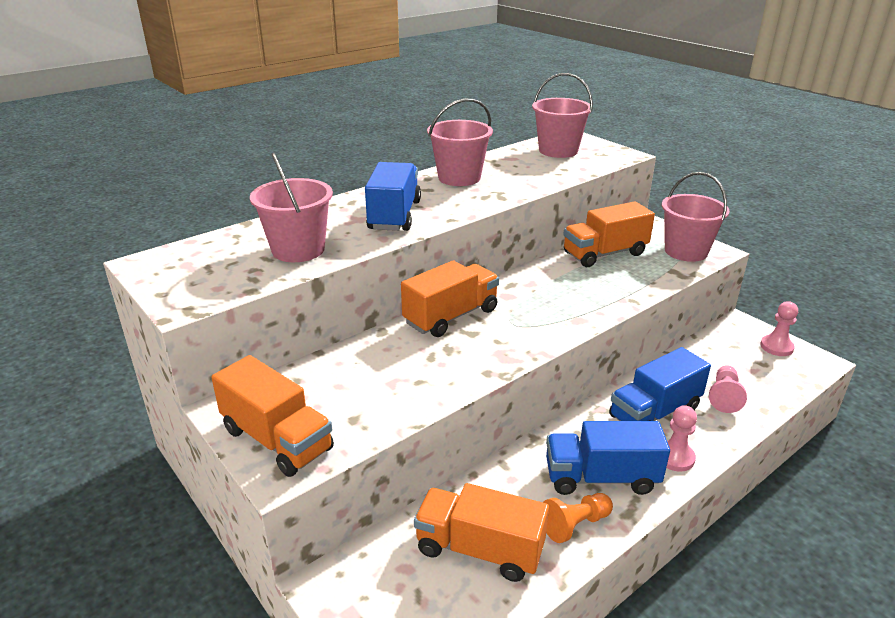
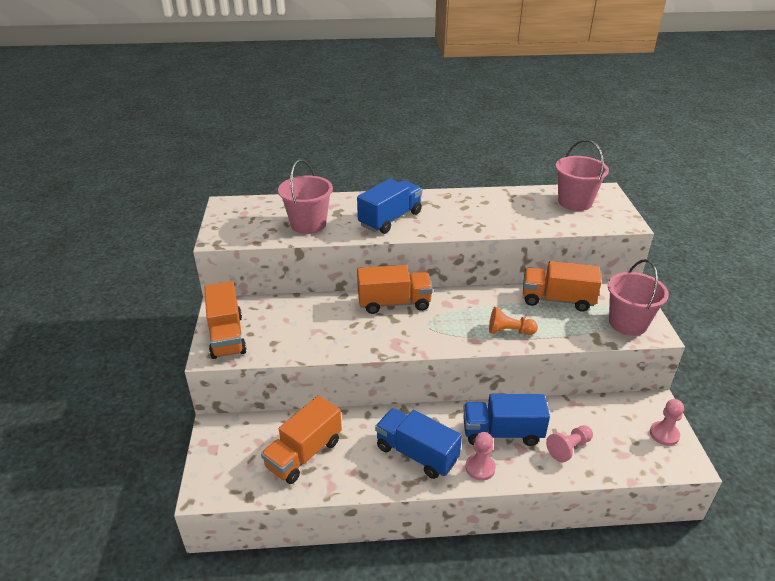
camera: 35 degrees right, 5 degrees up
(459, 178) = (468, 203): pink bucket -> none
(479, 549) = (304, 454): orange truck -> orange truck turned 105 degrees counterclockwise
(575, 525) = (370, 471): orange pawn -> orange pawn (509, 331)

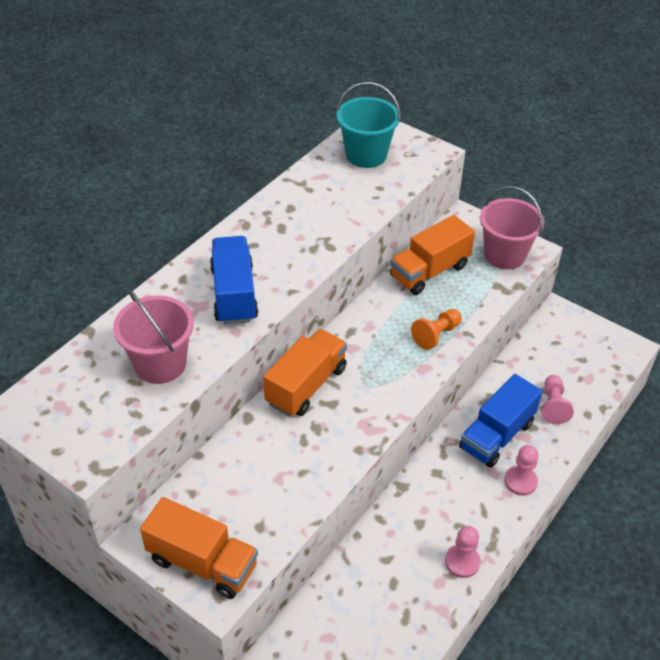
camera: 50 degrees left, 10 degrees up
(304, 454) = (381, 607): orange truck -> none
(416, 454) = (464, 515): blue truck -> none
(575, 202) = (366, 155): pink bucket -> turquoise bucket
(664, 434) = (592, 336): pink pawn -> pink pawn (462, 562)

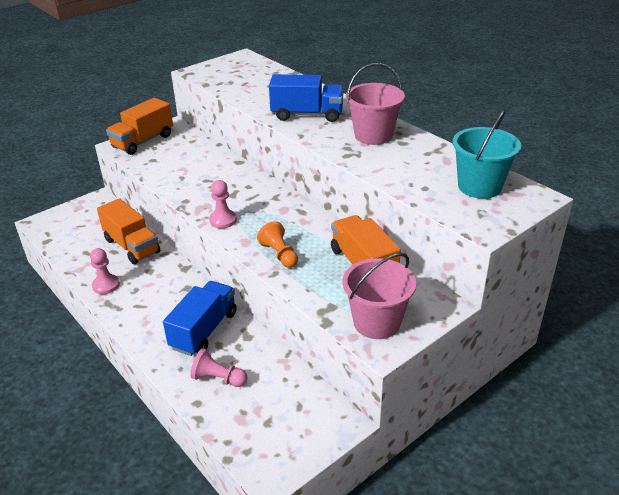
camera: 105 degrees right, 10 degrees down
(160, 364) = (254, 90): pink bucket -> pink bucket (373, 135)
(306, 386) = (255, 186): orange truck -> orange truck (132, 246)
(497, 435) = (204, 330): blue truck -> blue truck turned 60 degrees clockwise
(520, 481) = (151, 333): pink pawn -> pink pawn (223, 220)

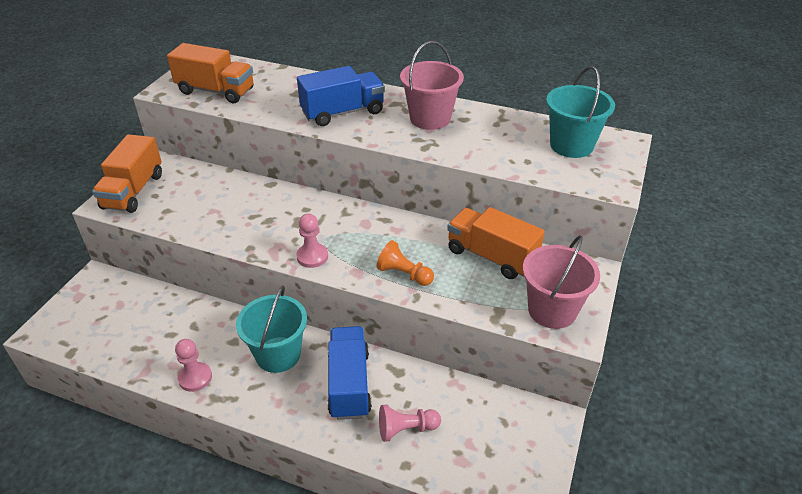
camera: 30 degrees left, 5 degrees up
(132, 246) = (188, 320): orange truck -> orange truck (216, 91)
(171, 291) = (278, 354): none -> turquoise bucket

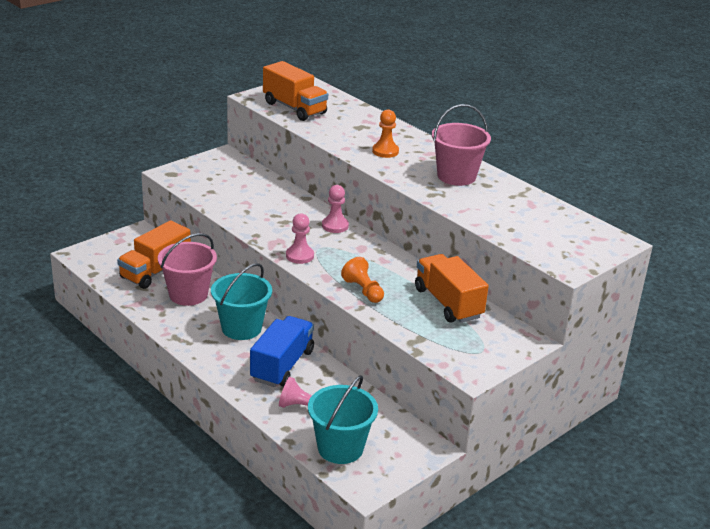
camera: 25 degrees right, 10 degrees down
(133, 191) = (195, 171): orange truck -> orange truck (155, 271)
(195, 378) = (170, 320): pink pawn -> pink pawn (335, 226)
(342, 112) = (385, 151): blue truck -> orange pawn
(552, 310) = (465, 353): pink bucket -> pink bucket (188, 294)
(571, 145) = (564, 230): turquoise bucket -> turquoise bucket (340, 448)

